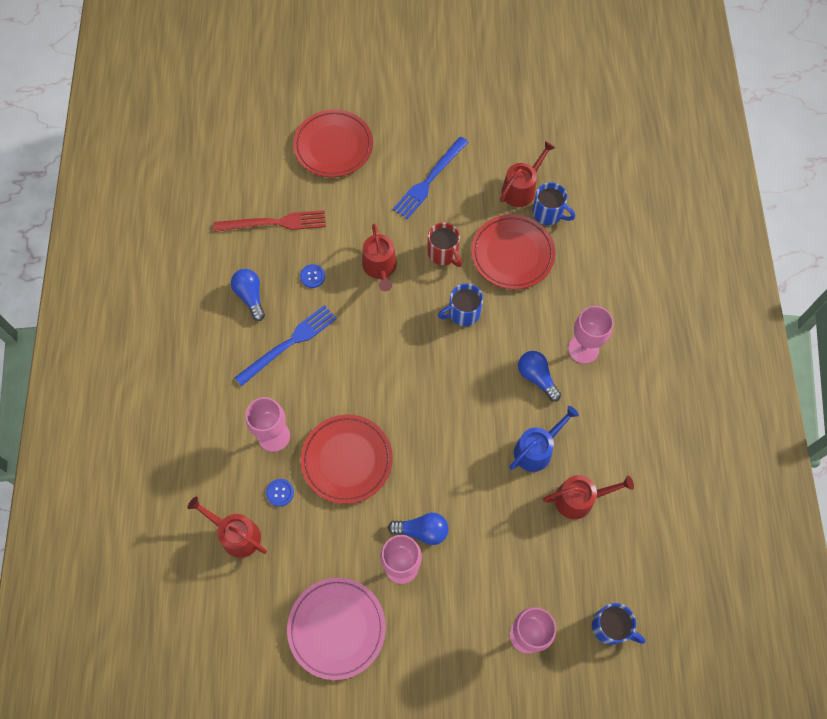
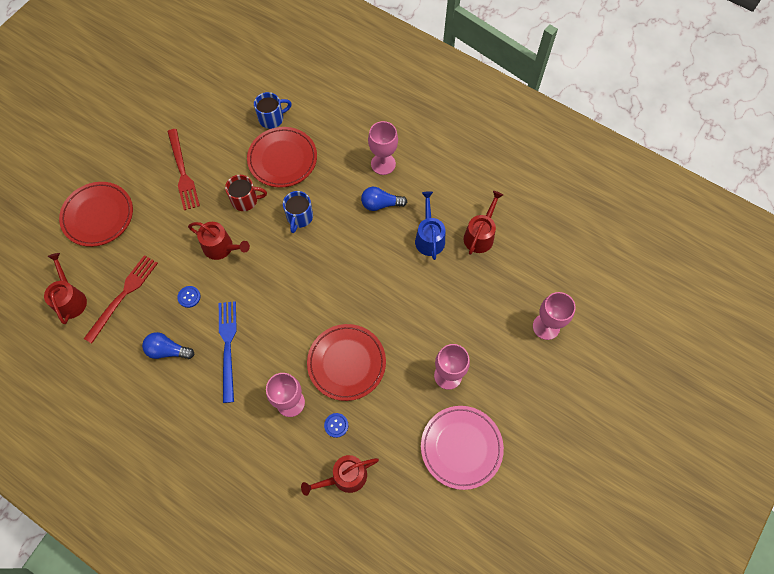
camera: 55 degrees left, 0 degrees up
(422, 531) = (433, 346): blue light bulb -> none
(429, 180) = (182, 172): blue fork -> red fork
(521, 189) = (240, 122): red watering can -> red watering can (70, 299)
(611, 627) = (573, 273): blue mug -> none

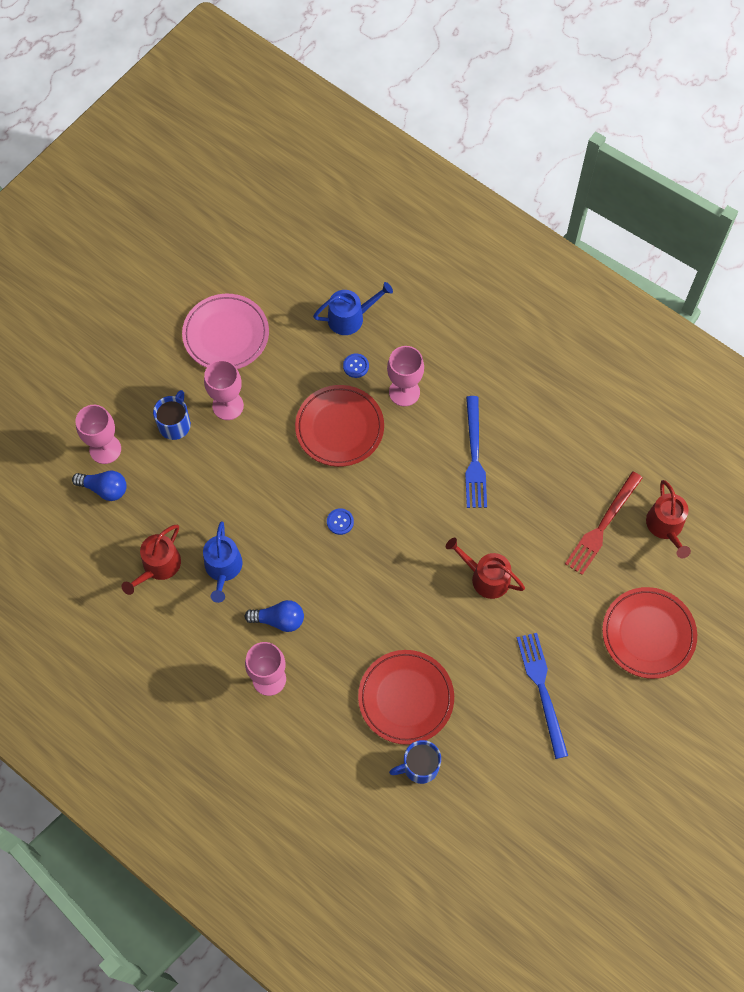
camera: 175 degrees left, 0 degrees up
(168, 350) = (543, 458): blue light bulb -> blue light bulb (104, 489)
(182, 172) = (542, 690): red fork -> blue fork
(189, 297) = (523, 518): blue button -> blue button (340, 522)
(245, 200) = (456, 640): red mug -> none
(299, 217) = (386, 610): blue mug -> blue mug (175, 424)
(345, 477) = (350, 318): red watering can -> blue watering can

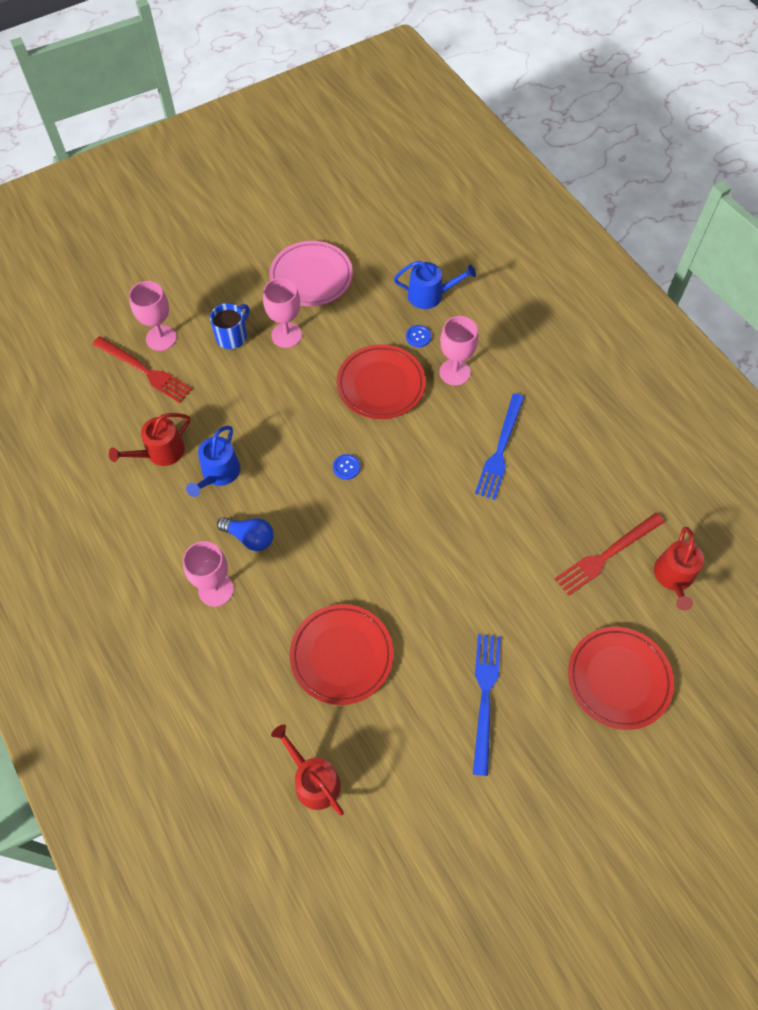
camera: 20 degrees right, 5 degrees down
(104, 489) = (144, 370): blue light bulb -> red fork
(419, 766) = (327, 729): blue mug -> none
(486, 577) = (468, 565): red watering can -> red watering can (313, 780)

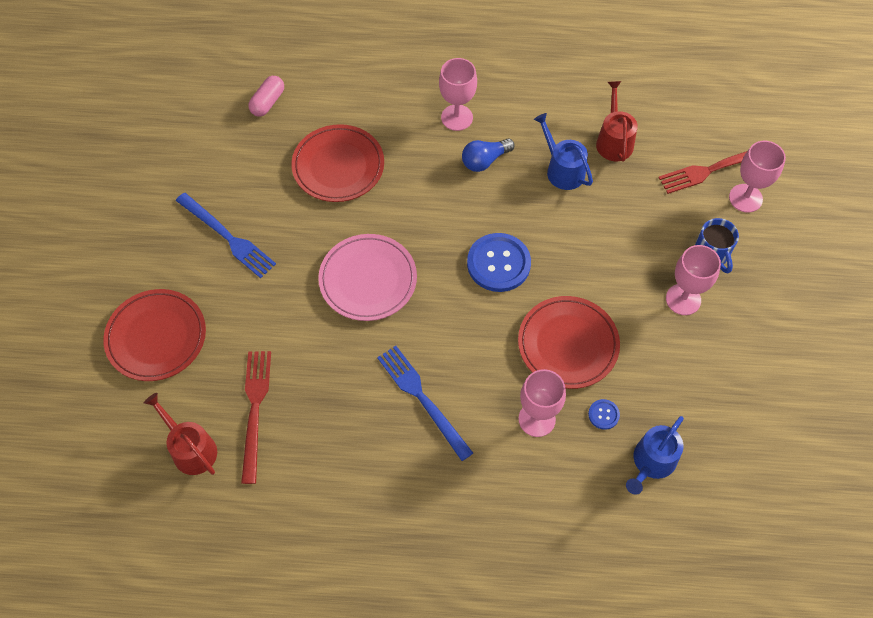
camera: 125 degrees right, 0 degrees up
(311, 277) = (748, 364): pink plate -> pink plate (368, 280)
(313, 780) = (268, 102): red watering can -> pink capsule
(346, 467) = (498, 263): blue button -> blue button, size x2.21

